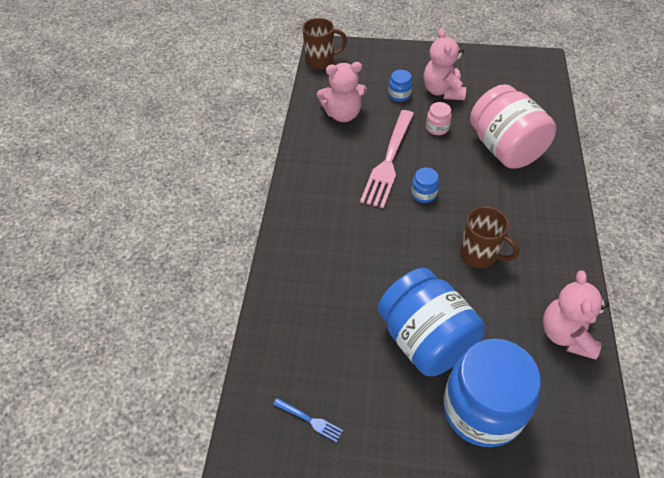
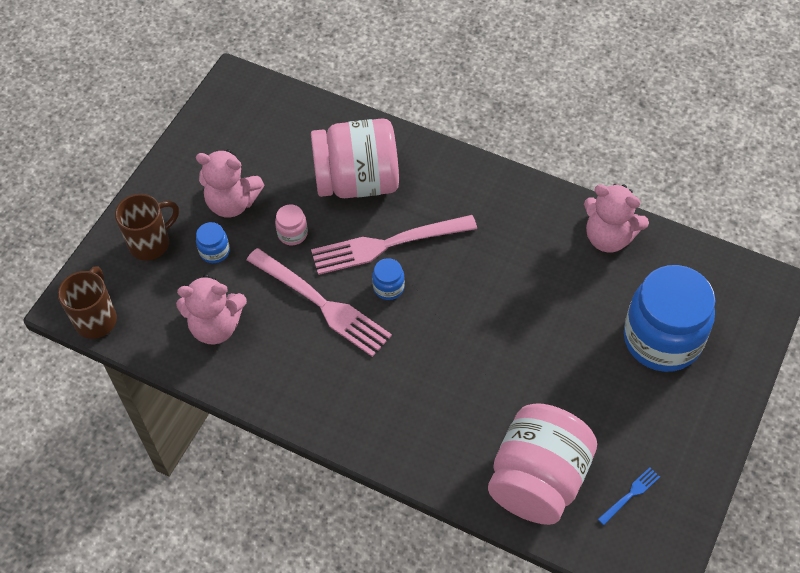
camera: 70 degrees left, 5 degrees up
(298, 342) = (538, 479): none -> pink jar
(343, 114) = (216, 326): pink teddy bear -> pink teddy bear turned 75 degrees clockwise
(425, 339) = (575, 358): blue jar -> none
(461, 182) = (388, 244): none -> pink fork
(479, 255) = (492, 268): brown mug -> brown mug (151, 243)

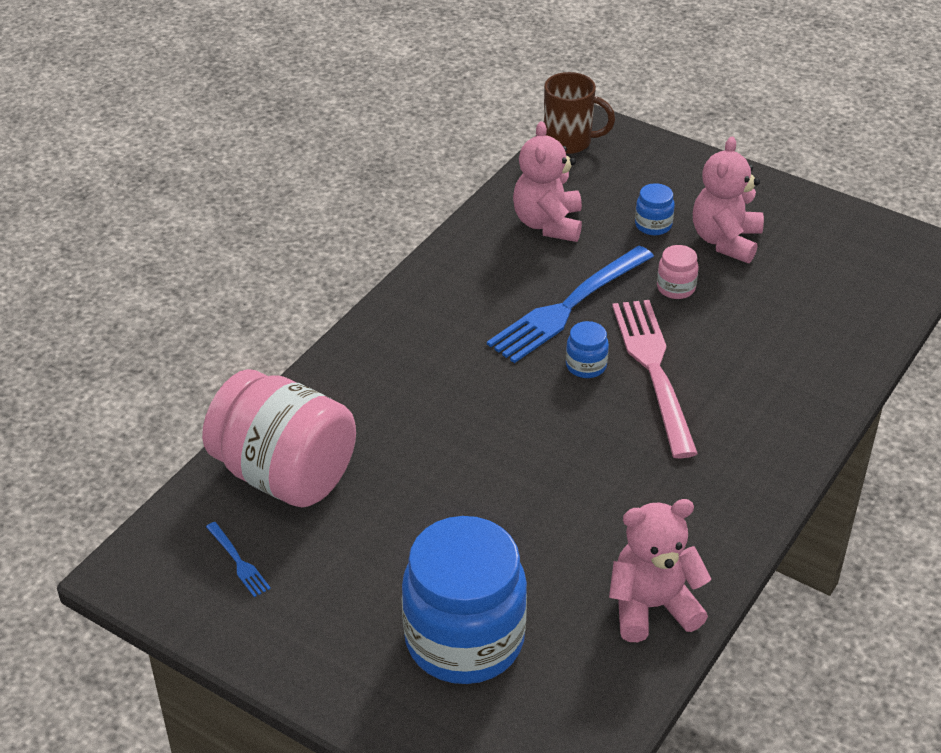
camera: 95 degrees right, 15 degrees down
(151, 243) = (668, 179): brown mug -> none
(321, 304) = (568, 307): pink fork -> blue fork
(357, 181) = (759, 349): pink jar -> none
(609, 237) = (652, 607): pink teddy bear -> pink teddy bear turned 45 degrees clockwise

